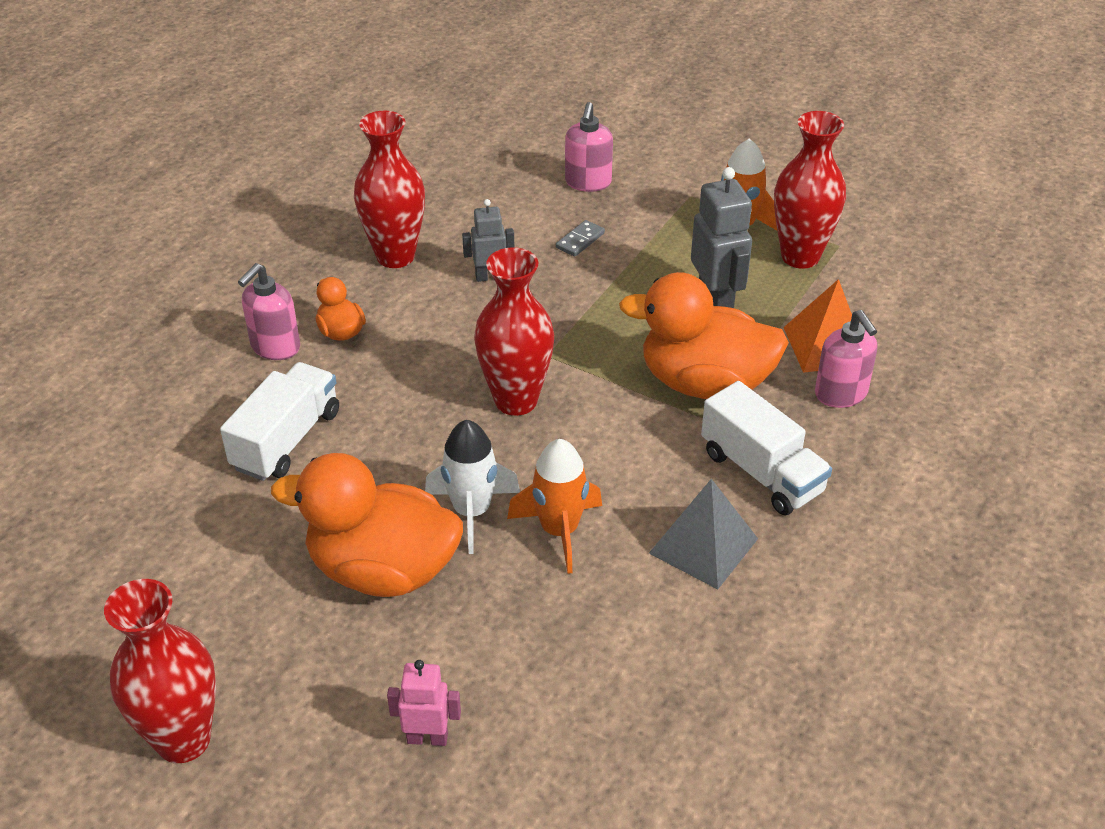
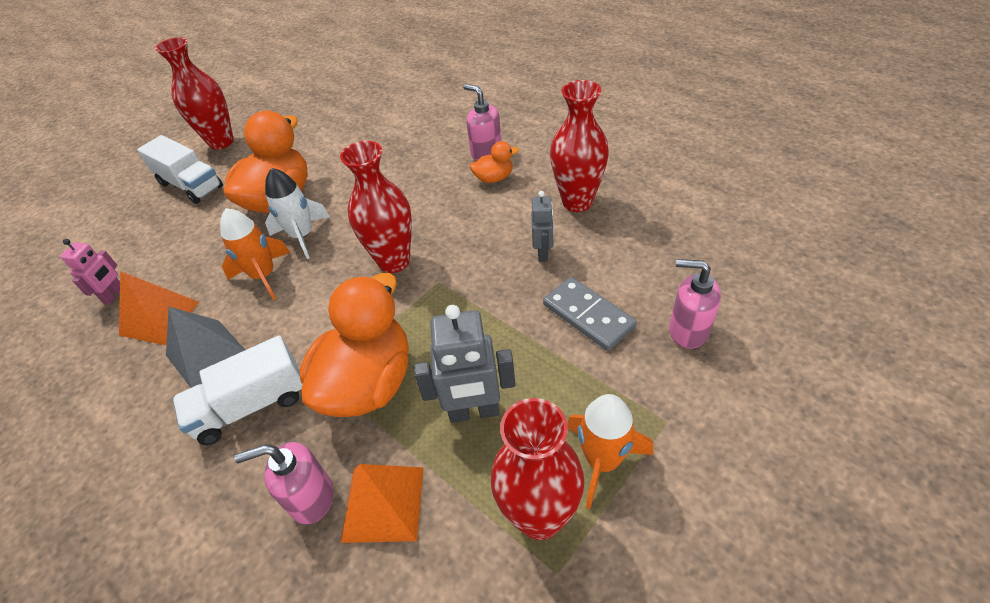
camera: 105 degrees right, 5 degrees up
(286, 440) = (399, 161): white truck -> white truck (191, 185)
(427, 738) = (163, 216): pink robot -> pink robot (114, 295)
(580, 240) = (588, 315): grey domino -> grey domino, size x1.81
(659, 627) = (159, 318): none -> orange pyramid

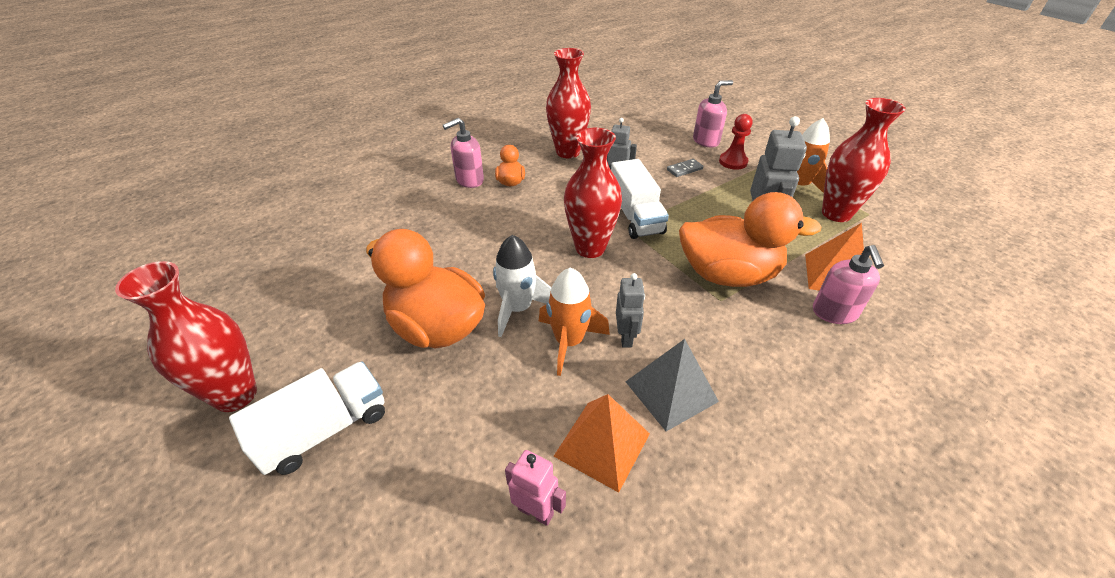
camera: 80 degrees left, 5 degrees down
(251, 405) = (744, 350): white truck -> white truck (635, 216)
(269, 312) = (626, 337): none -> grey robot
(368, 383) = (728, 274): orange duck -> orange duck turned 150 degrees clockwise
(588, 315) = (684, 169): grey domino -> grey domino, size x0.55
(638, 369) = (733, 162): none -> red pawn
(687, 330) = (706, 141): pink soap dispenser -> pink soap dispenser turned 150 degrees counterclockwise

